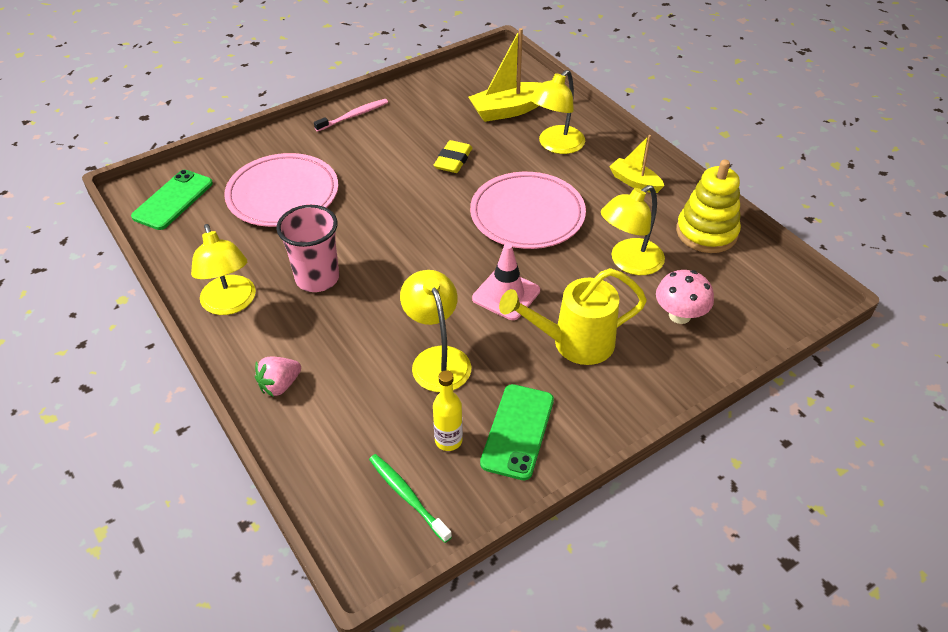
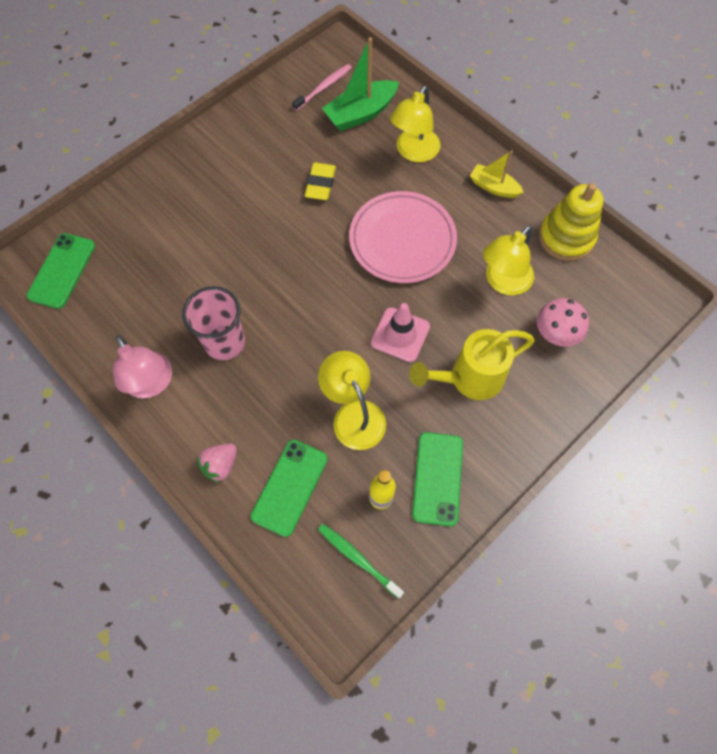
camera: 10 degrees left, 20 degrees up
(230, 304) = (152, 384): yellow lamp -> pink lamp
(283, 195) = (167, 249): pink plate -> none
(349, 416) = (289, 487): none -> green phone
(354, 116) = (212, 140): pink toothbrush -> pink toothbrush (324, 87)
(508, 110) = (360, 114): yellow boat -> green boat

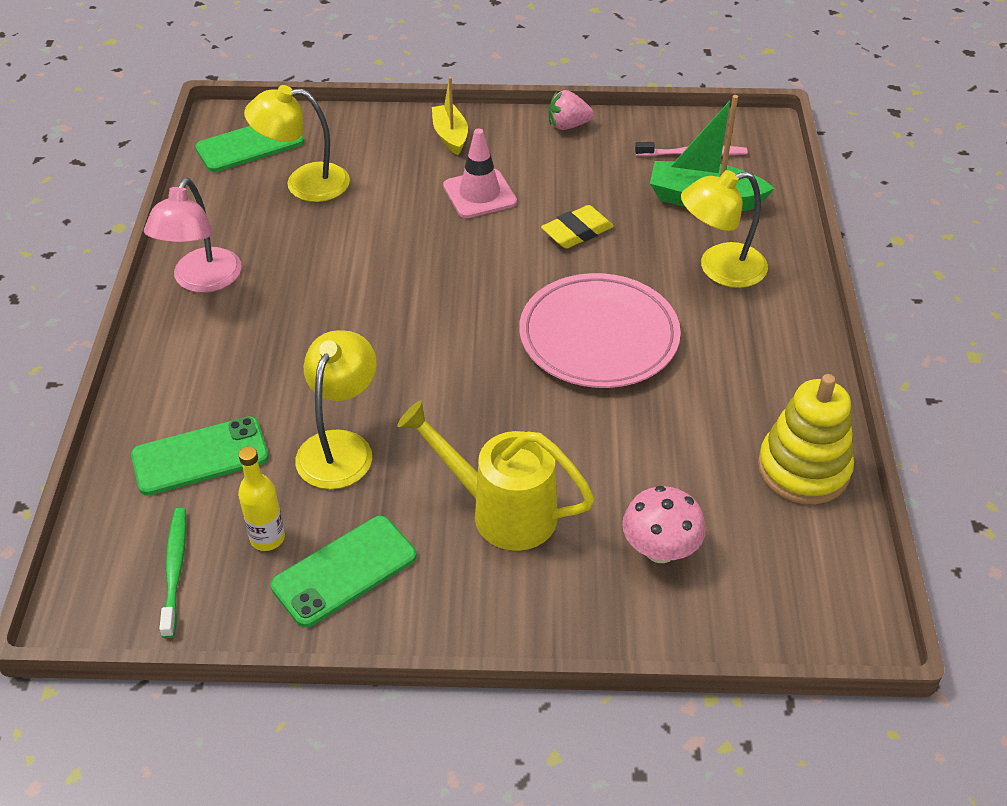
camera: 45 degrees right, 20 degrees down
(220, 465) = (168, 388): pink strawberry -> pink strawberry (568, 125)
(225, 342) = (306, 296): pink cup -> none
(400, 335) = (481, 416): pink traffic cone -> pink traffic cone (479, 194)
(493, 187) = (774, 360): yellow boat -> yellow boat (450, 136)
(503, 282) = (663, 454): yellow lamp -> yellow lamp (304, 183)

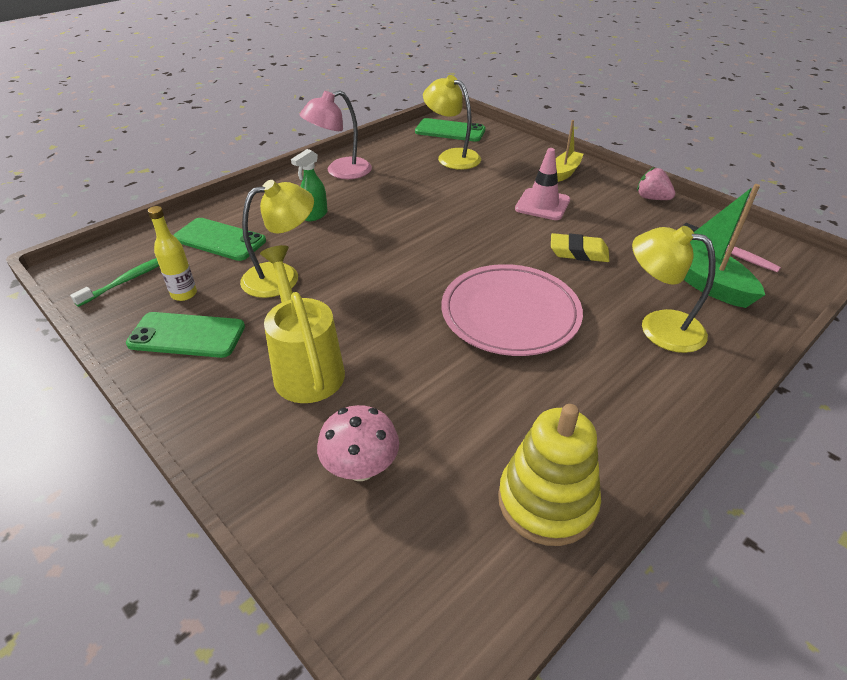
camera: 45 degrees right, 5 degrees down
(262, 356) = (314, 215): none -> green spray bottle

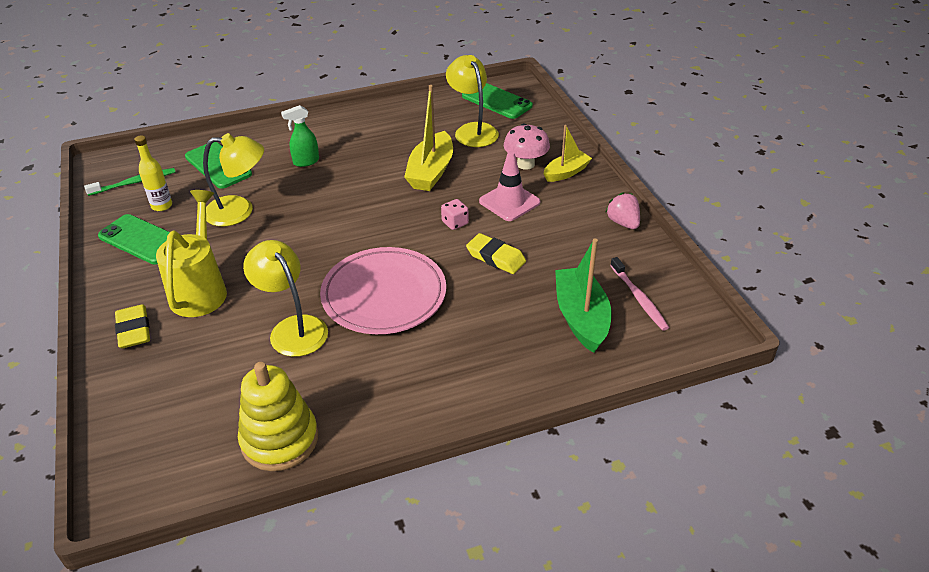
camera: 25 degrees right, 0 degrees up
(260, 438) = (134, 330): none -> yellow eraser
(340, 172) = (361, 123): pink lamp -> none
(361, 468) = (180, 372): pink mushroom -> pink mushroom (525, 164)
(447, 197) = (431, 172): none -> yellow boat
(512, 233) = (455, 223): none -> pink dice
(658, 327) = (496, 344): yellow lamp -> yellow lamp (292, 328)

